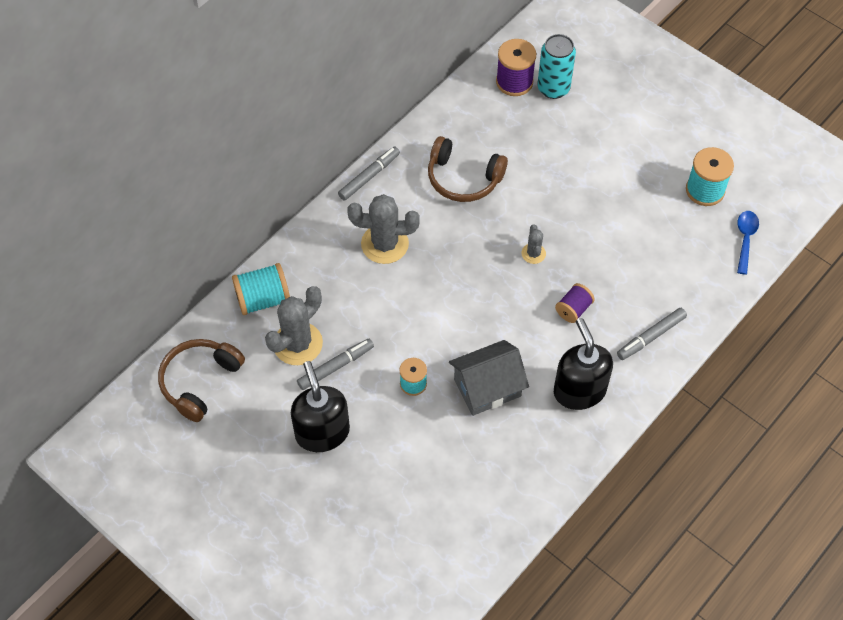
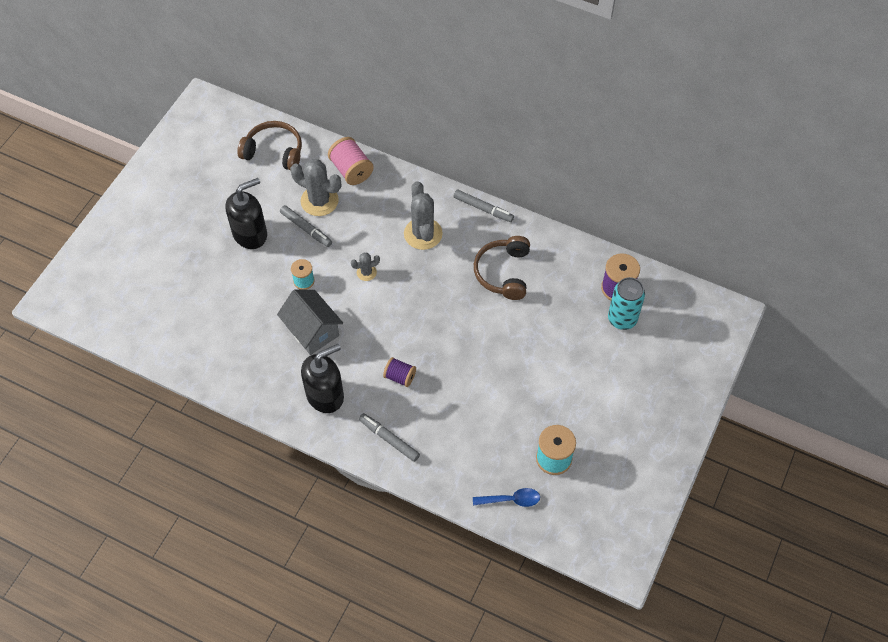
camera: 75 degrees right, 0 degrees up
(263, 299) = (351, 170): turquoise spool -> pink spool
(533, 253) = (445, 337): grey cactus -> grey cactus (366, 272)

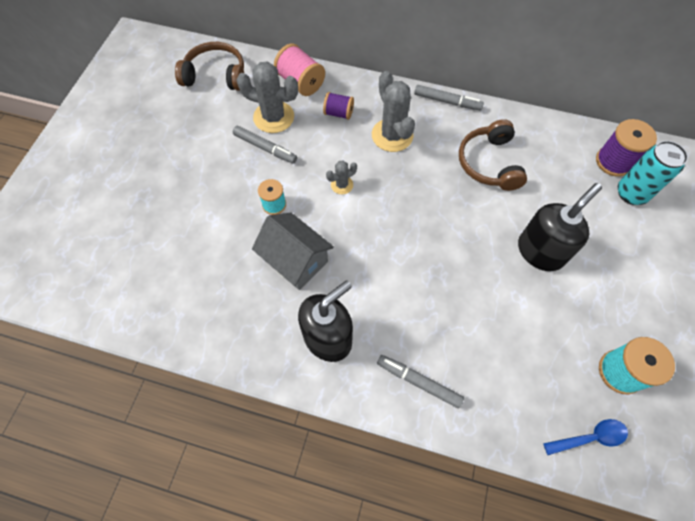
camera: 10 degrees left, 5 degrees up
(250, 234) = (204, 162): black soap dispenser -> black soap dispenser (540, 251)
(400, 377) = (410, 299): purple spool -> purple spool (338, 113)

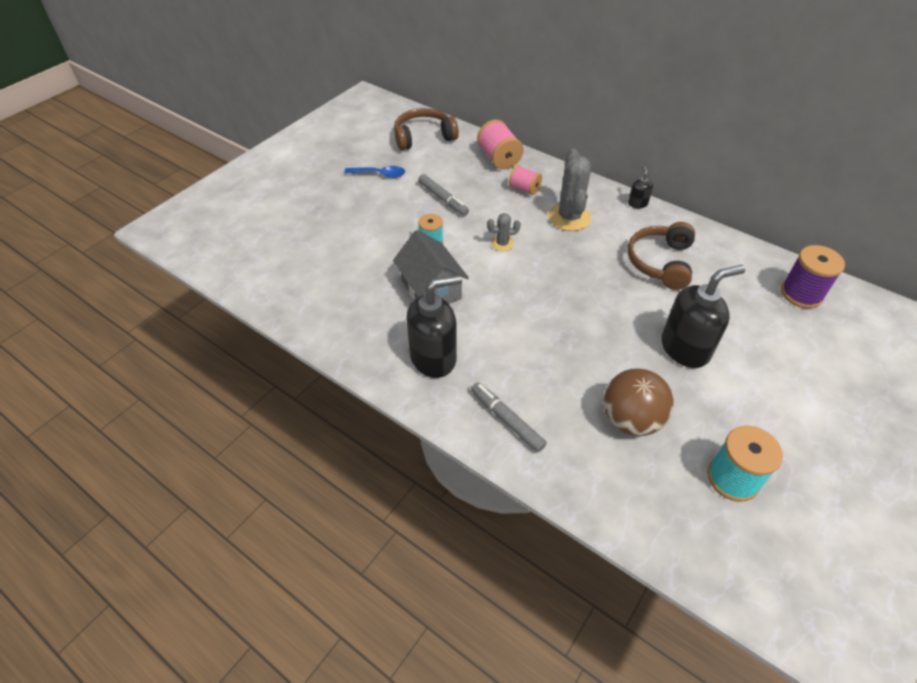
camera: 20 degrees right, 15 degrees down
(216, 75) = (423, 137): brown headphones -> brown headphones turned 45 degrees counterclockwise
(273, 117) = (461, 178): grey cactus -> none
(338, 113) = (524, 189): purple spool -> pink spool
(447, 101) = (637, 203): grey marker -> black soap dispenser
(522, 343) = (630, 420): none -> brown ball
(589, 437) = (672, 526): blue spoon -> blue spoon (379, 174)
(631, 193) = (811, 326): turquoise can -> none

